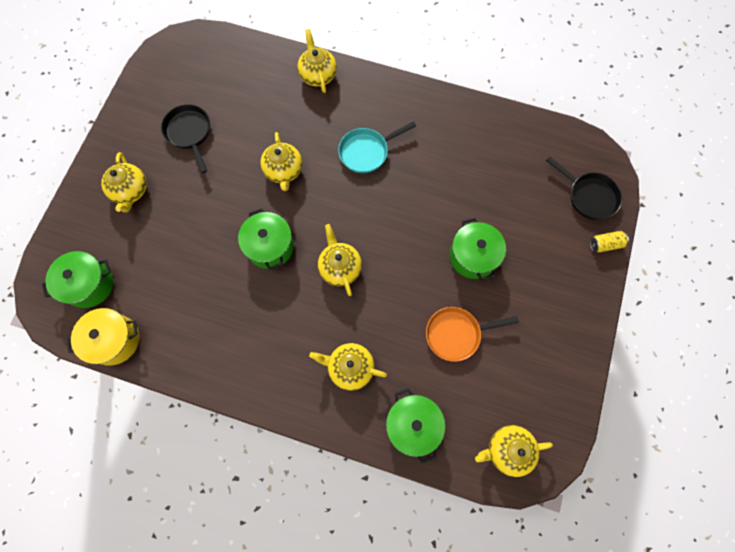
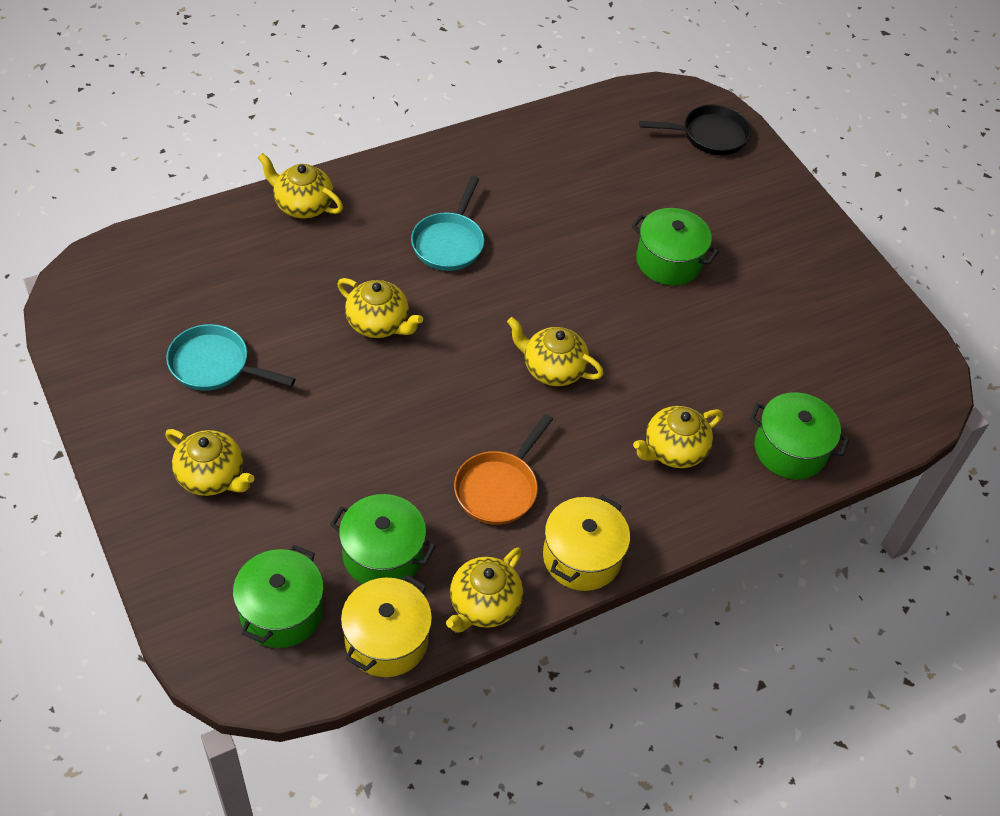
camera: 50 degrees left, 20 degrees down
(189, 133) = (215, 365): black pan -> turquoise pan
(241, 382) = (582, 557): none -> yellow pot
(270, 246) = (453, 406): green pot -> green pot (382, 555)
(456, 334) = (734, 339): orange pan -> orange pan (499, 488)
(507, 449) = (892, 399): yellow teapot -> yellow teapot (483, 605)
(605, 244) = (770, 166): yellow can -> none

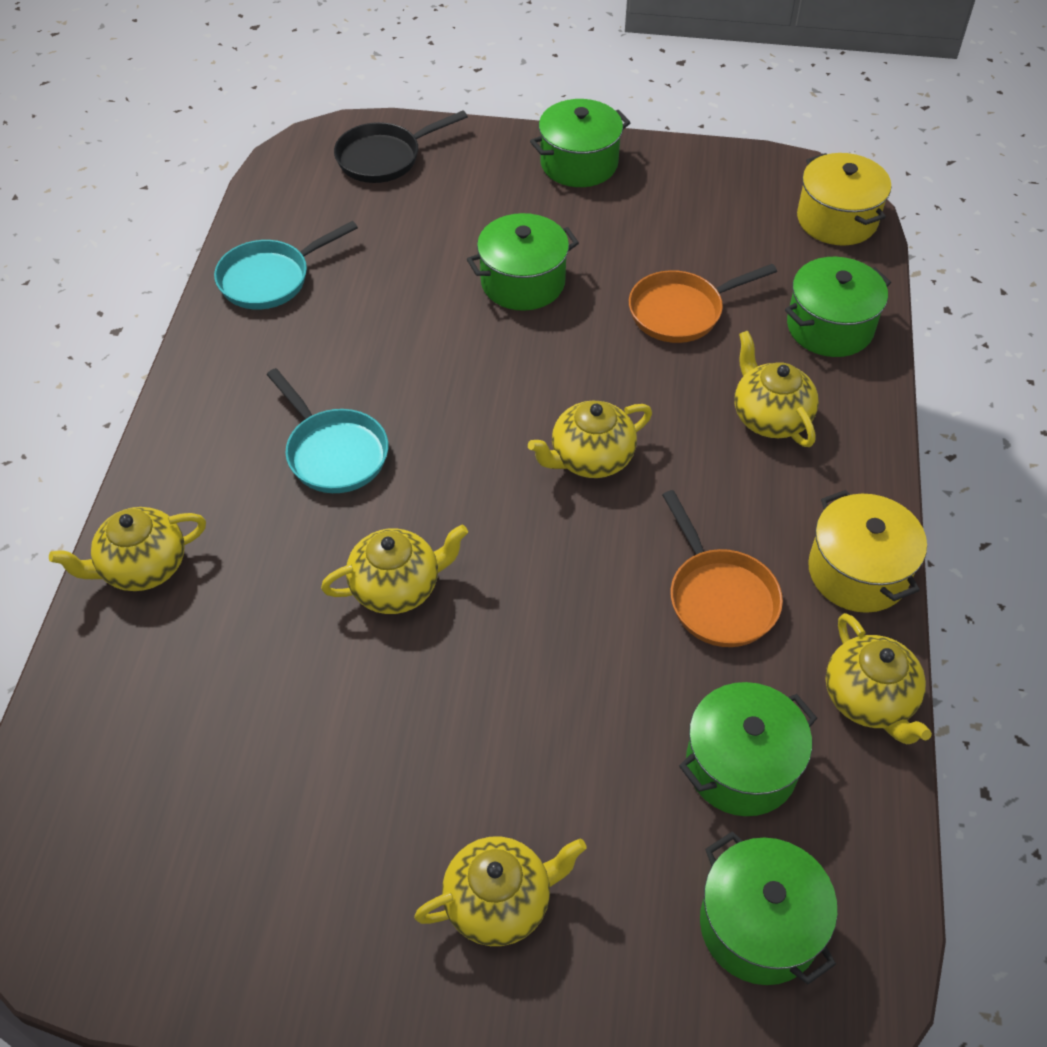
camera: 50 degrees left, 0 degrees up
(215, 365) = (320, 804): turquoise pan -> turquoise pan (270, 278)
(386, 640) = (863, 826): yellow pot -> yellow pot (837, 219)
(673, 450) = (770, 417): yellow teapot -> yellow teapot turned 150 degrees clockwise
(709, 135) = (384, 157): black pan -> black pan turned 150 degrees counterclockwise
(723, 358) = (681, 311): none -> orange pan
(808, 236) = (579, 163): none -> green pot

